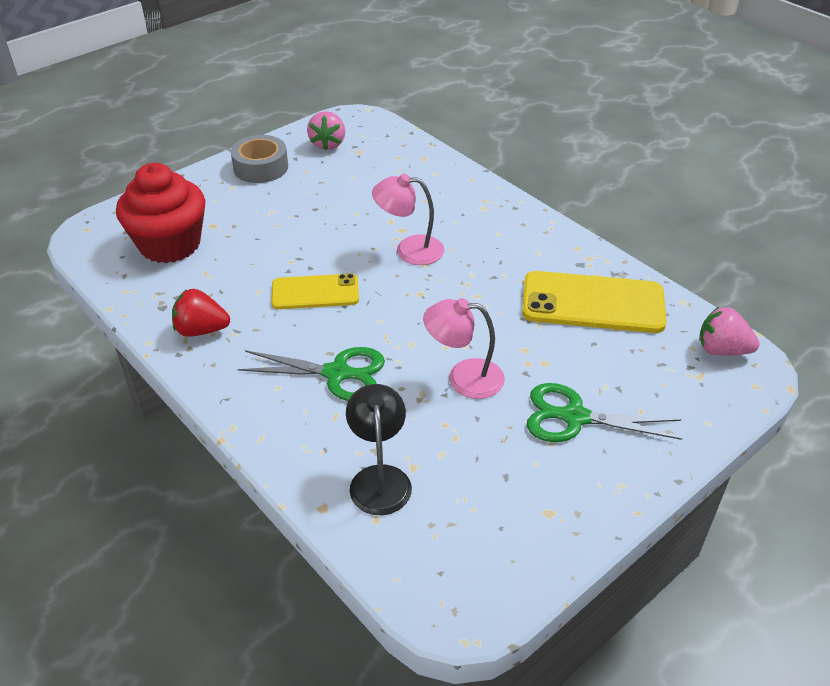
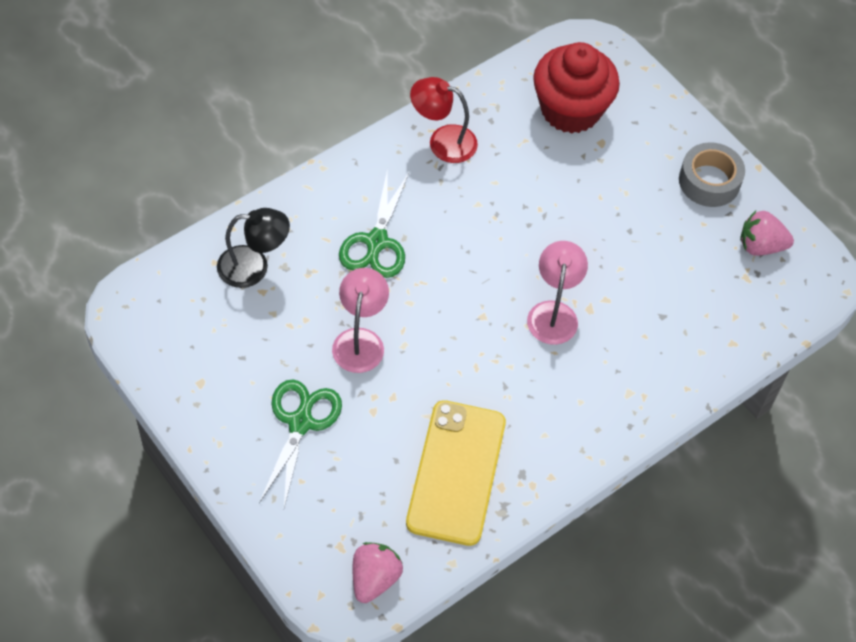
camera: 90 degrees right, 15 degrees up
(201, 330) = (443, 141): red strawberry -> red lamp
(315, 292) = (490, 228): yellow phone -> none

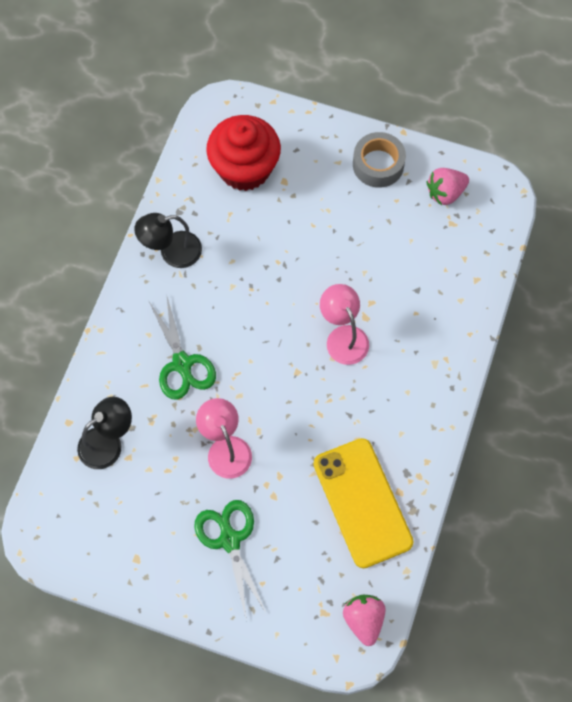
camera: 30 degrees left, 10 degrees up
(443, 141) = (172, 252): red lamp -> black lamp

